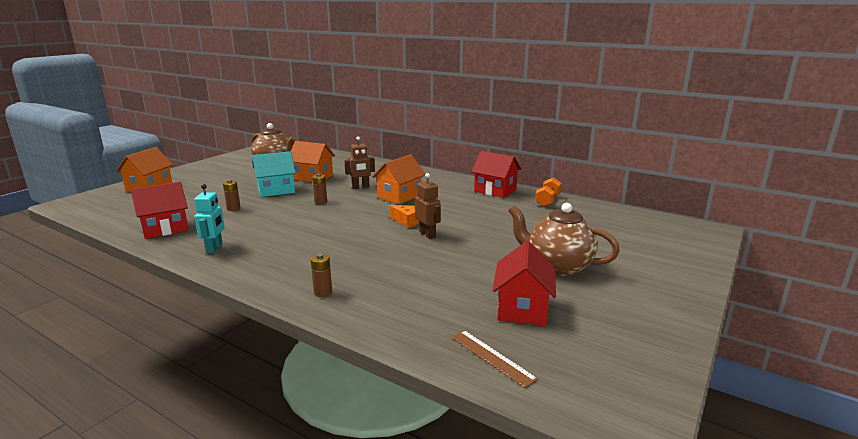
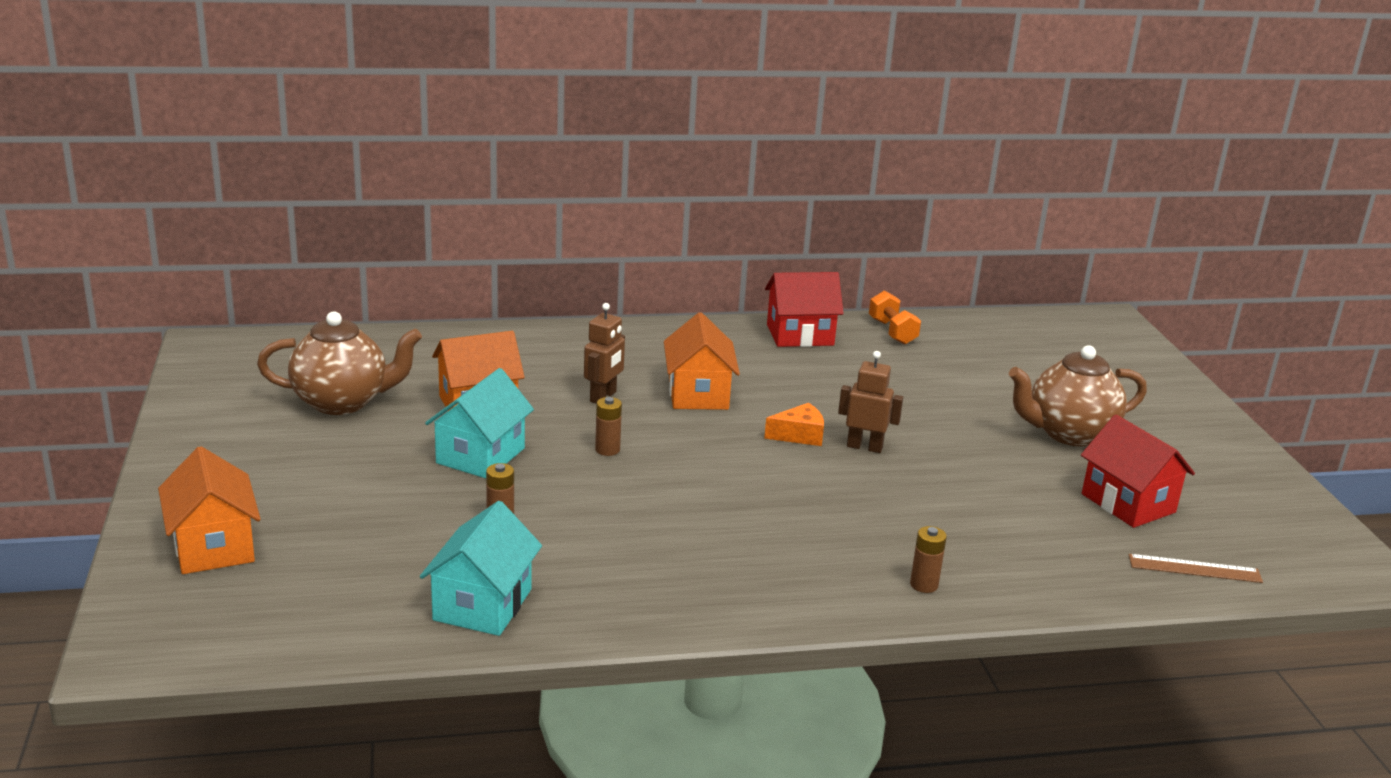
camera: 45 degrees left, 5 degrees up
(165, 228) = (482, 605): red house -> turquoise house
(214, 248) = (649, 597): turquoise robot -> none

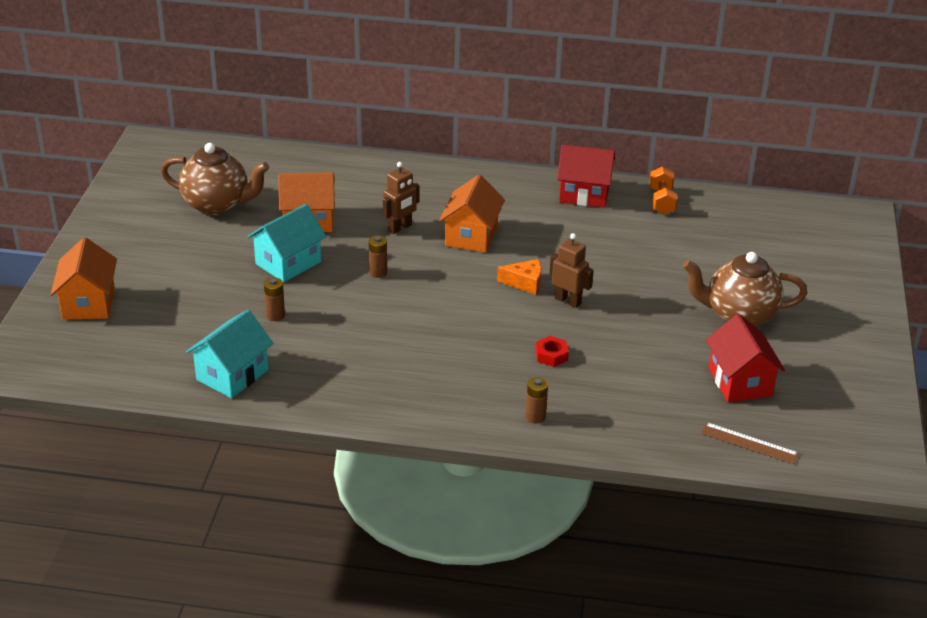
camera: 20 degrees right, 10 degrees up
(890, 510) = (551, 355): none -> red nut

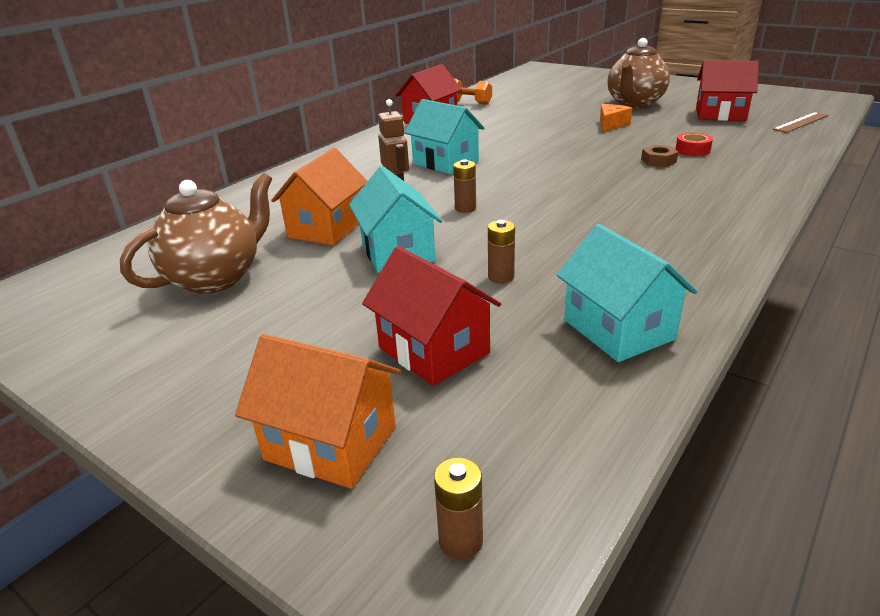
camera: 60 degrees left, 5 degrees down
(178, 312) = (433, 350): none -> red house
(471, 236) = (445, 162): orange house -> turquoise house
(525, 283) = (540, 154): orange cheese -> orange cheese (611, 124)
(535, 417) = (754, 179): brown battery -> brown battery (460, 541)
(551, 355) = (658, 161): red nut -> brown nut
(568, 301) = (579, 145): brown robot -> none
(597, 373) = (692, 150): none -> red tape

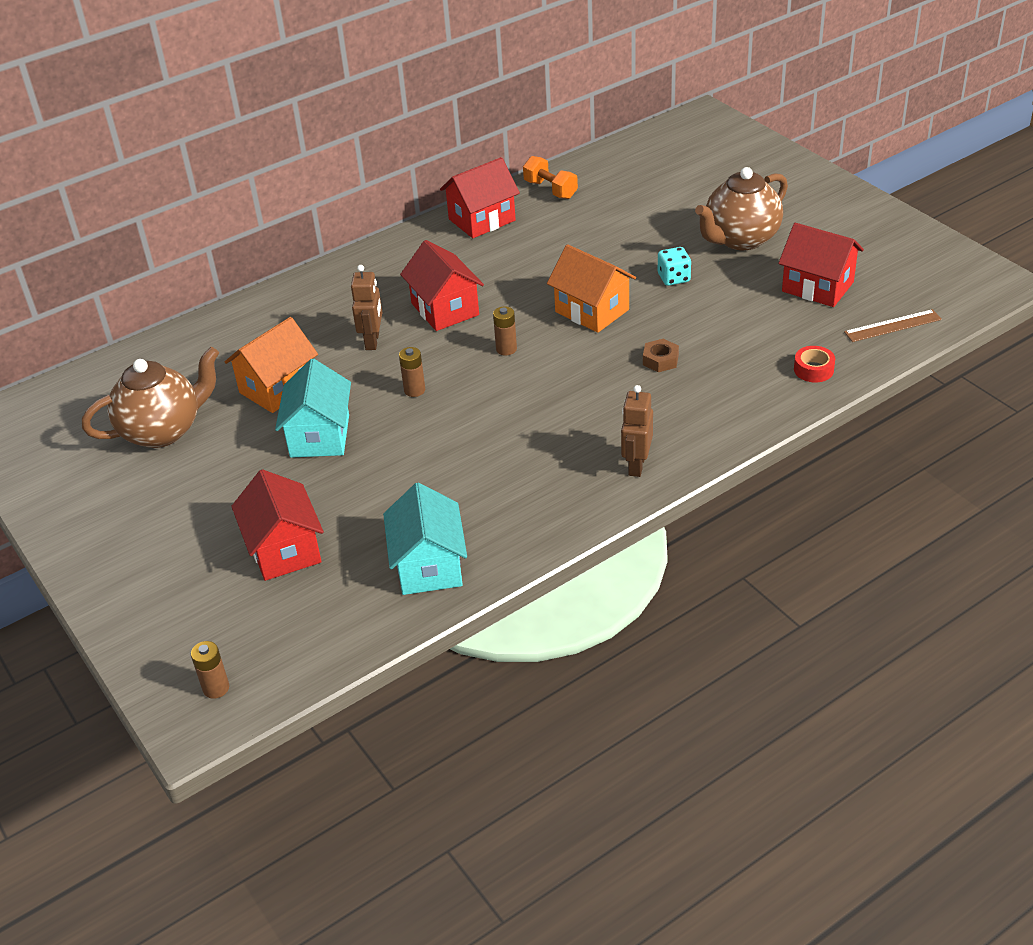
camera: 20 degrees right, 10 degrees up
(330, 443) = (177, 606): orange house -> orange house (592, 311)
(445, 162) = (445, 309): turquoise house -> red house
(501, 277) = (383, 488): brown battery -> brown battery (506, 349)
(611, 124) = (673, 278): orange cheese -> turquoise dice
(692, 150) = (714, 350): red tape -> red tape (813, 370)
(726, 219) = (636, 465): none -> brown robot

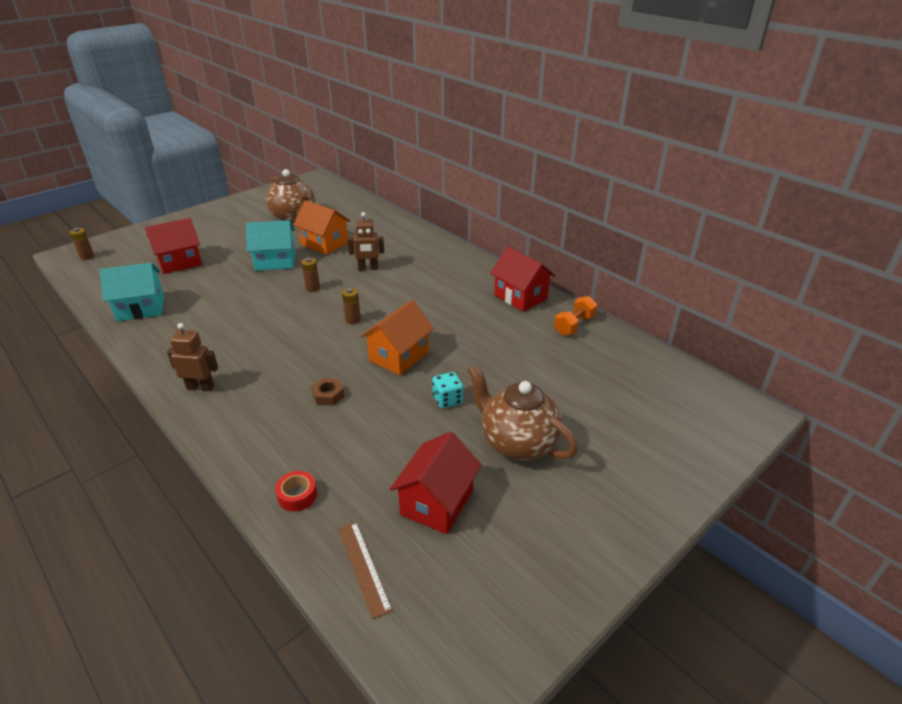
camera: 80 degrees right, 5 degrees down
(445, 309) = (403, 291): red house -> none

